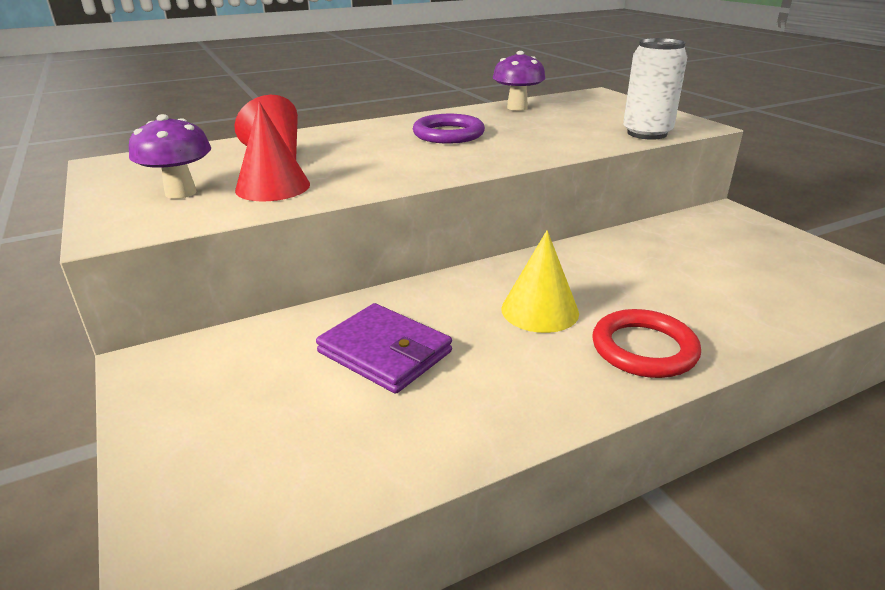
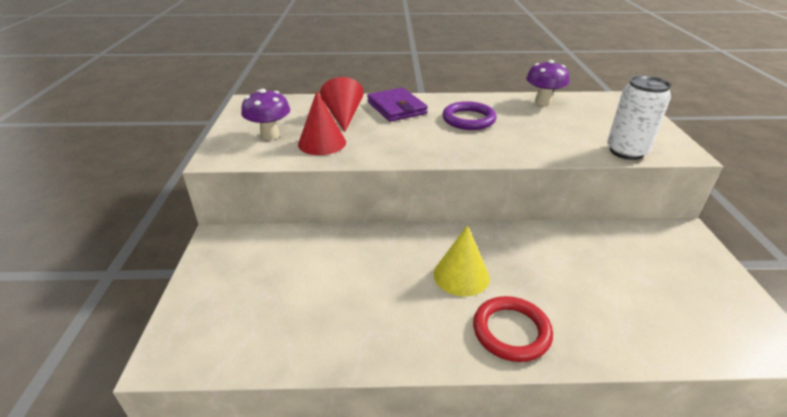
camera: 25 degrees right, 5 degrees up
(384, 352) = (342, 274): purple wallet -> purple wallet (396, 108)

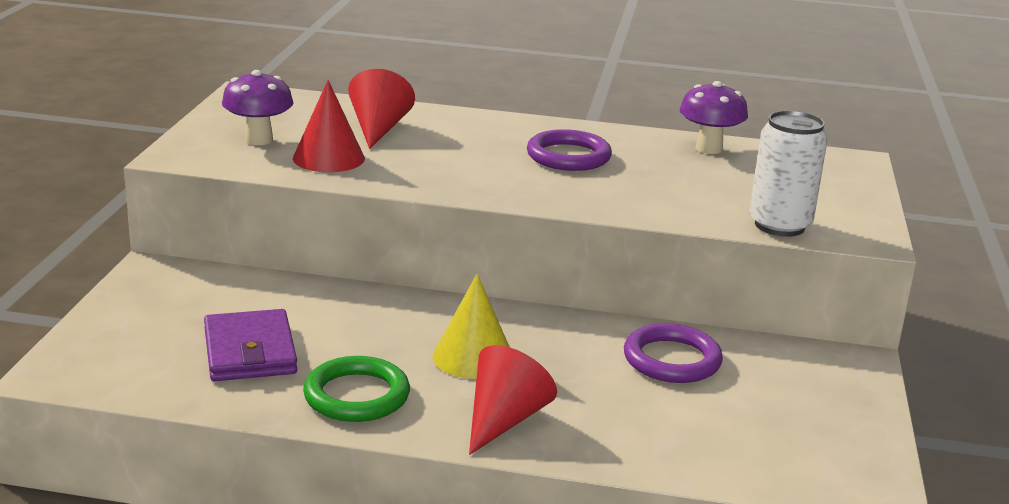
camera: 10 degrees right, 10 degrees down
(396, 108) = (466, 128): purple wallet -> purple wallet (249, 351)
(400, 330) = (356, 395): none -> green ring
(511, 331) = (504, 420): red ring -> red cone
(583, 252) = (672, 360): none -> purple ring

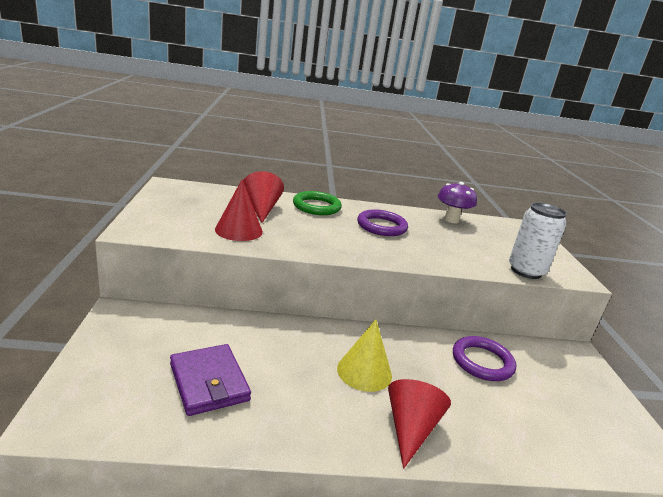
camera: 15 degrees left, 0 degrees up
(259, 140) = (187, 217): purple mushroom -> none
(356, 395) = (300, 417): green ring -> green ring (316, 206)

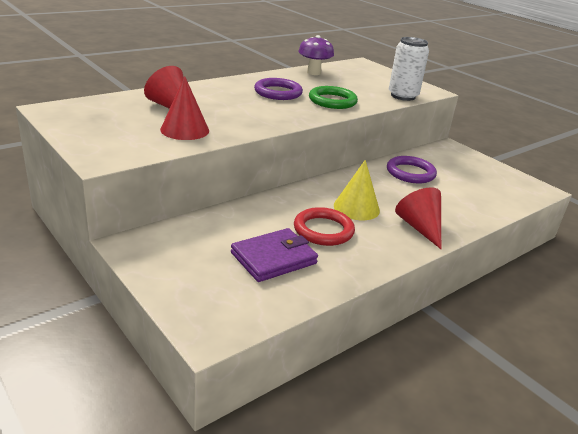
camera: 35 degrees left, 5 degrees up
(209, 382) = (273, 258): purple wallet -> purple wallet turned 60 degrees counterclockwise
(296, 378) = (323, 230): none -> red ring
(316, 206) = (208, 91): green ring -> green ring (332, 101)

